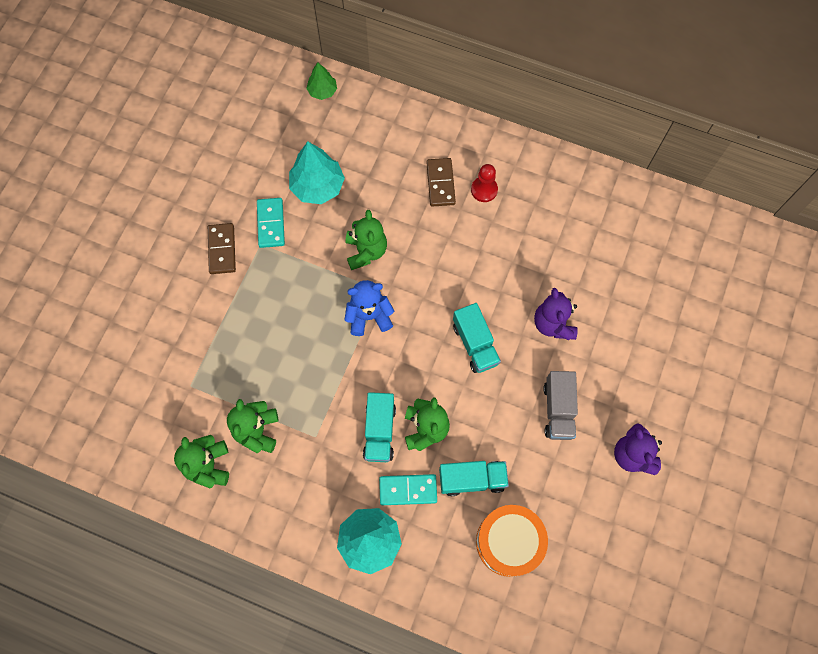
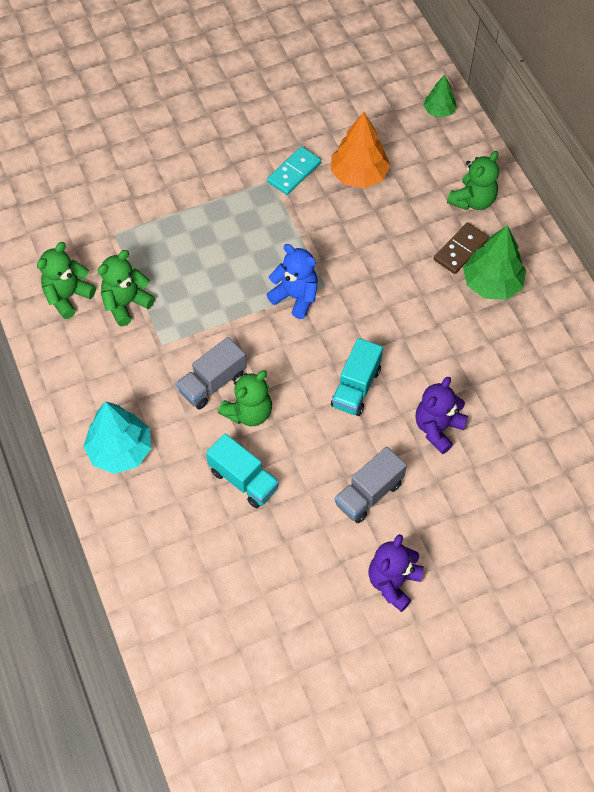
camera: 45 degrees right, 10 degrees down
(222, 249) = (238, 161): brown domino -> none
(317, 186) = (359, 175): turquoise tree -> orange tree
(366, 251) = (345, 250): green teddy bear -> green teddy bear (472, 200)
(379, 431) = (212, 383): turquoise truck -> grey truck
(408, 490) = (187, 442): turquoise domino -> none
(484, 190) = (492, 283): red pawn -> green tree
(509, 542) = (221, 549): orange drum -> none

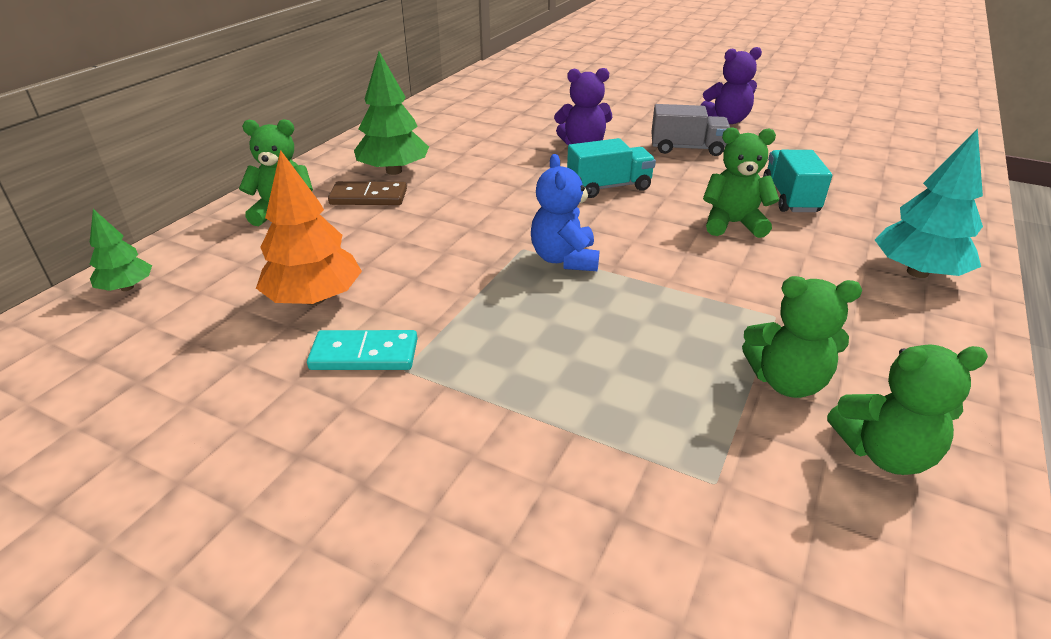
camera: 130 degrees left, 25 degrees down
(212, 383) = (747, 258): grey truck -> none

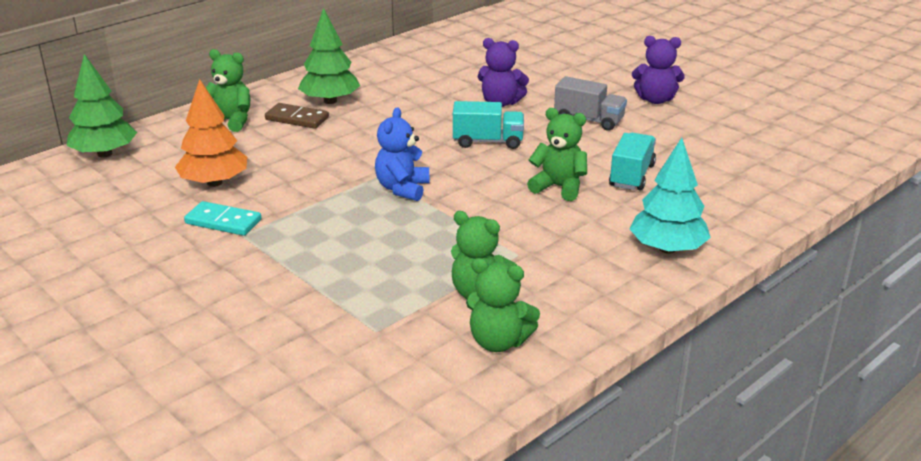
camera: 20 degrees right, 5 degrees down
(127, 287) = (105, 154): green tree -> green tree, size x1.74

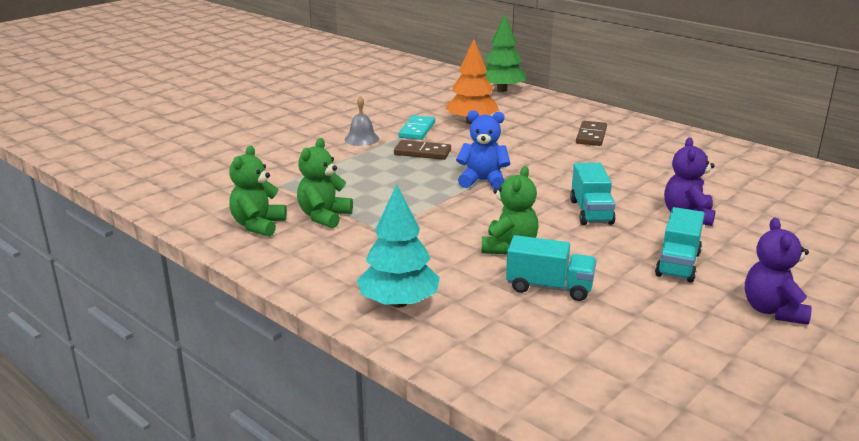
camera: 85 degrees right, 5 degrees down
(230, 121) = (572, 116): green teddy bear -> none
(236, 264) = (361, 139): none -> grey bell
(304, 221) = (422, 152): none -> brown domino
(330, 101) = (634, 144): green tree -> none
(589, 120) = (678, 264): grey truck -> turquoise truck

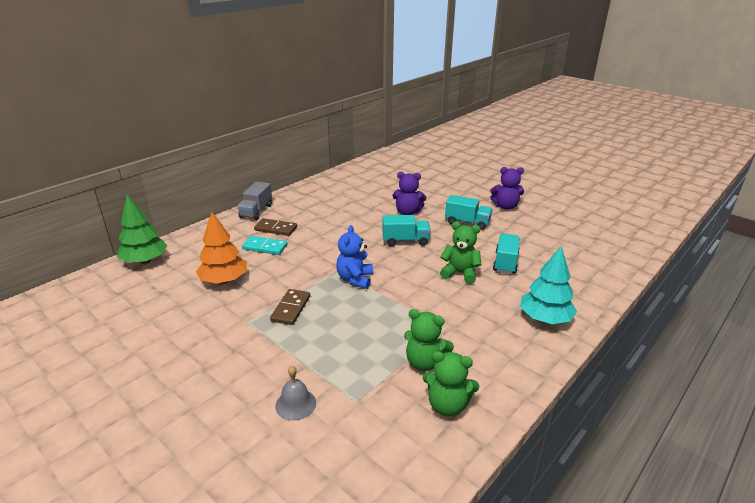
camera: 90 degrees left, 5 degrees up
(361, 139) = (245, 348): grey bell -> grey bell (295, 404)
(417, 130) = (233, 312): turquoise domino -> turquoise domino (265, 247)
(633, 123) = (256, 211): none -> grey truck

